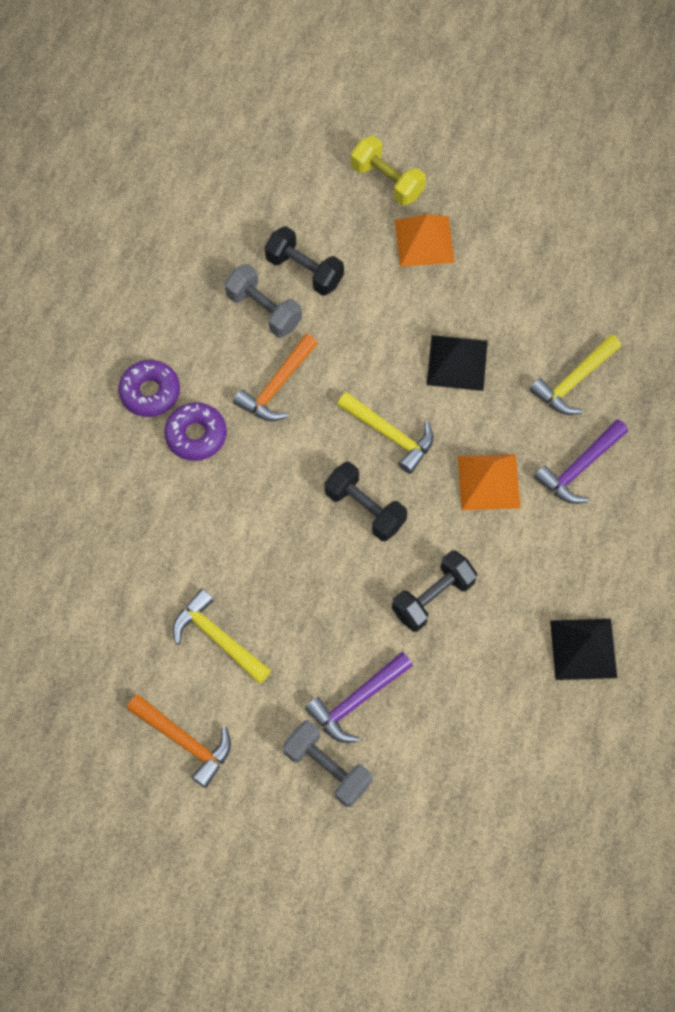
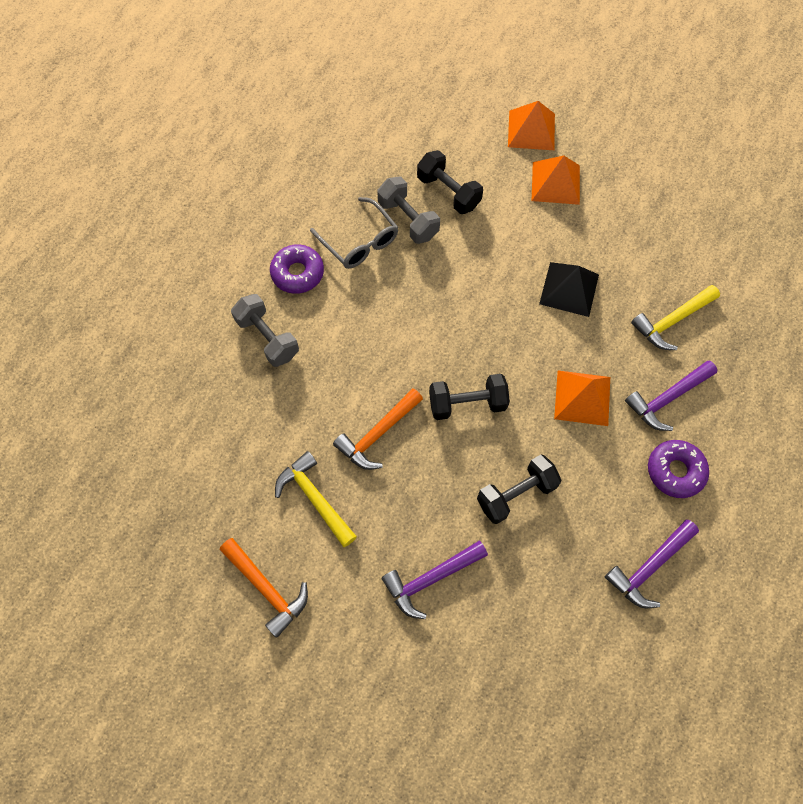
camera: 10 degrees right, 0 degrees up
(196, 435) = (330, 316): purple donut -> purple donut (675, 471)
(213, 344) = (359, 241): none -> grey glasses
(277, 386) = (408, 285): orange hammer -> orange hammer (378, 434)
(327, 767) = (392, 638): grey dumbbell -> grey dumbbell (267, 338)
(365, 508) = (467, 403): black dumbbell -> black dumbbell turned 60 degrees counterclockwise
(387, 181) = (531, 130): yellow dumbbell -> orange pyramid
(390, 435) = (500, 342): yellow hammer -> none
(583, 649) = (649, 567): black pyramid -> purple hammer

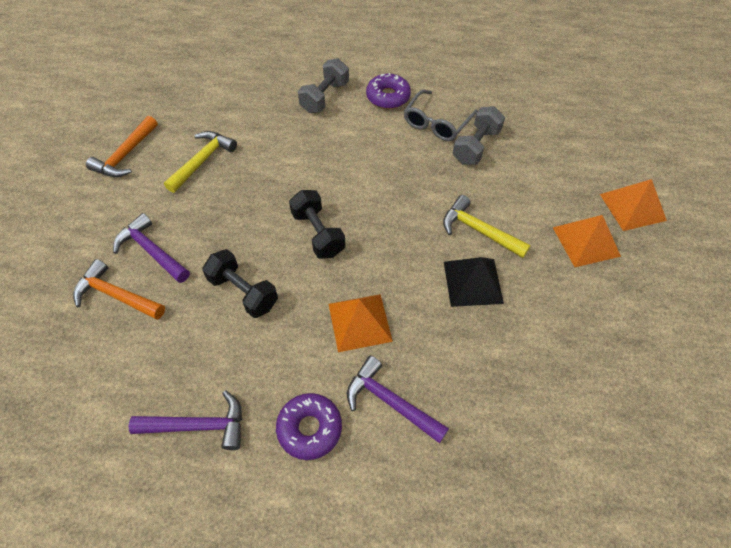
camera: 70 degrees right, 10 degrees down
(378, 434) = (268, 182): orange hammer -> orange hammer (116, 295)
(448, 192) = (521, 165): black dumbbell -> none
(649, 567) = (198, 426): purple hammer -> purple hammer turned 150 degrees clockwise
(671, 321) = (485, 386): yellow hammer -> yellow hammer (479, 230)

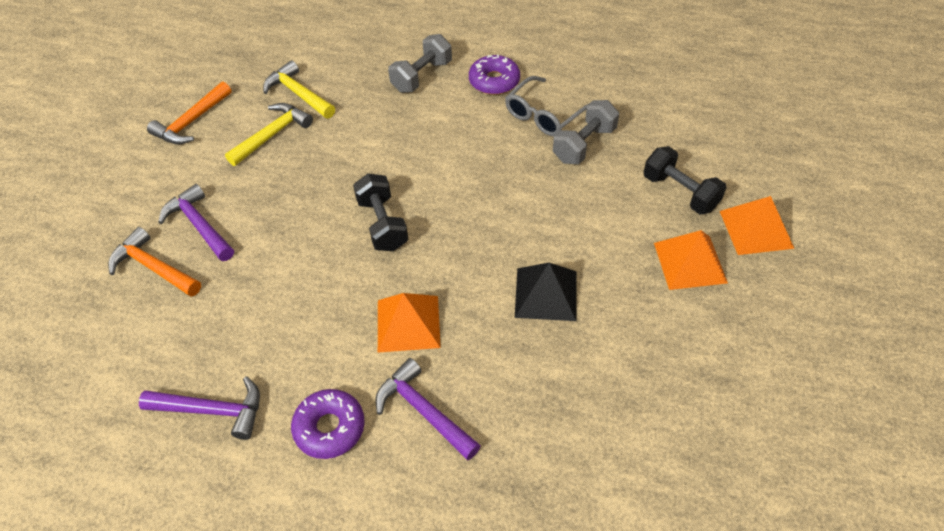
camera: 10 degrees right, 5 degrees down
(243, 292) = (288, 278): black dumbbell -> black dumbbell (680, 192)
(479, 230) = (566, 238): yellow hammer -> yellow hammer (298, 94)

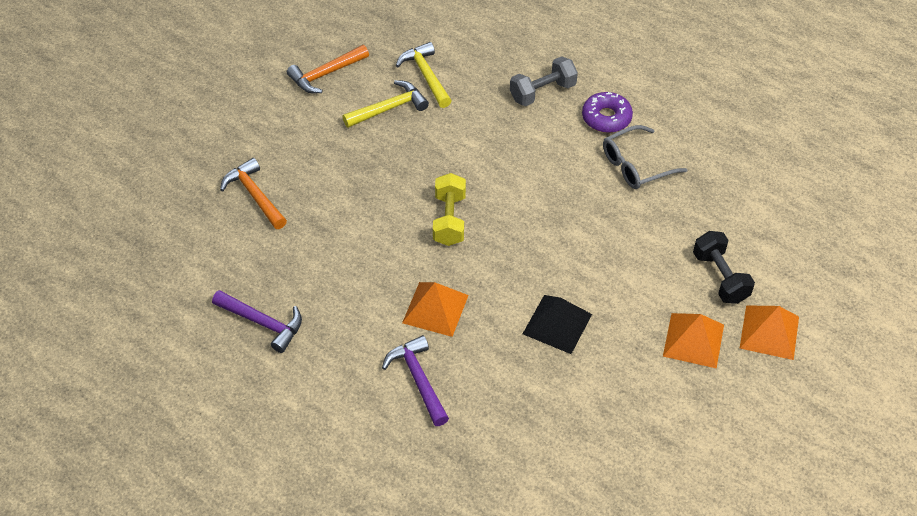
camera: 20 degrees right, 0 degrees up
(199, 225) = (301, 171): purple hammer -> none
(329, 428) = (343, 366): purple donut -> none
(382, 224) = (449, 220): black dumbbell -> yellow dumbbell
(584, 145) = (657, 205): grey dumbbell -> none

